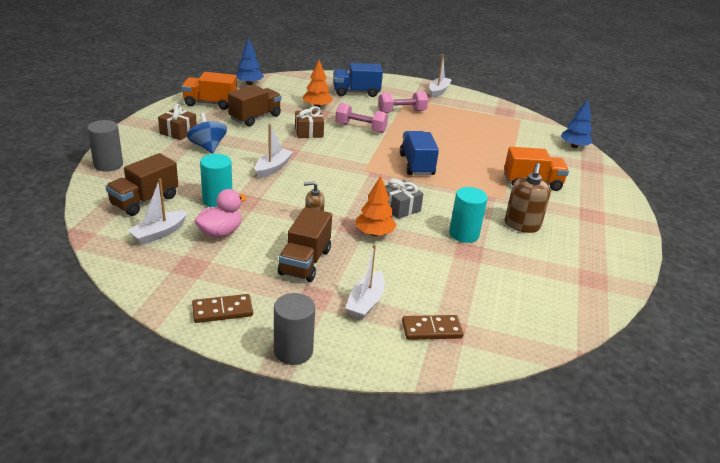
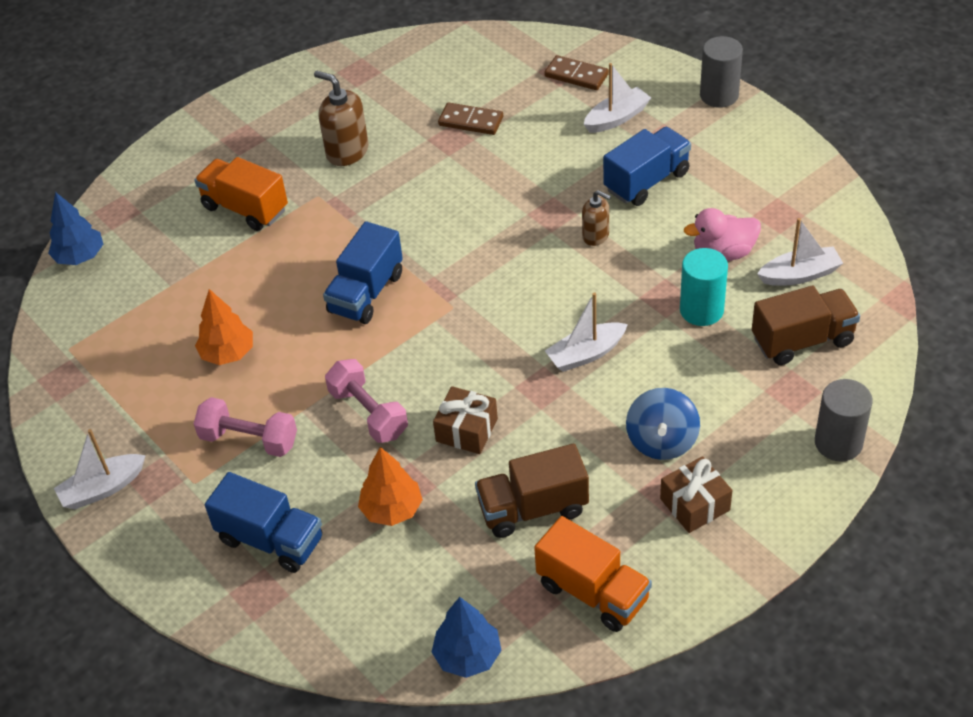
camera: 140 degrees left, 15 degrees up
(222, 310) = (766, 152): brown domino -> brown domino (471, 121)
(305, 262) = (646, 181): brown truck -> blue truck
(374, 233) = (536, 195): orange tree -> orange tree (228, 353)
(400, 208) = (468, 223): grey gift -> none
(464, 234) = (431, 161): turquoise cylinder -> none
(522, 225) = (347, 152): brown soap dispenser -> brown soap dispenser turned 105 degrees counterclockwise

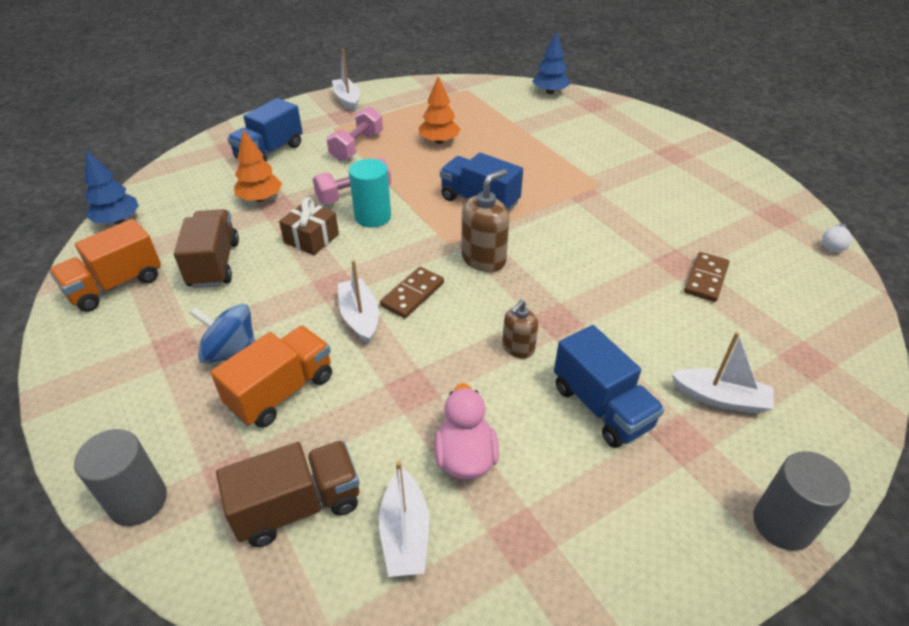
camera: 95 degrees right, 5 degrees down
(245, 208) = (589, 152): orange truck -> orange truck (281, 391)
(347, 152) = (657, 202): brown soap dispenser -> brown soap dispenser (484, 259)
(402, 42) = (833, 245): none -> white light bulb
(576, 75) = (801, 373): brown domino -> brown domino (412, 294)
(616, 118) = (720, 398): white boat -> white boat turned 45 degrees counterclockwise
(695, 504) = (148, 362): brown gift -> none
(701, 310) = (382, 417): turquoise cylinder -> turquoise cylinder (373, 217)
(802, 340) = (298, 506): brown truck -> brown truck turned 105 degrees counterclockwise

